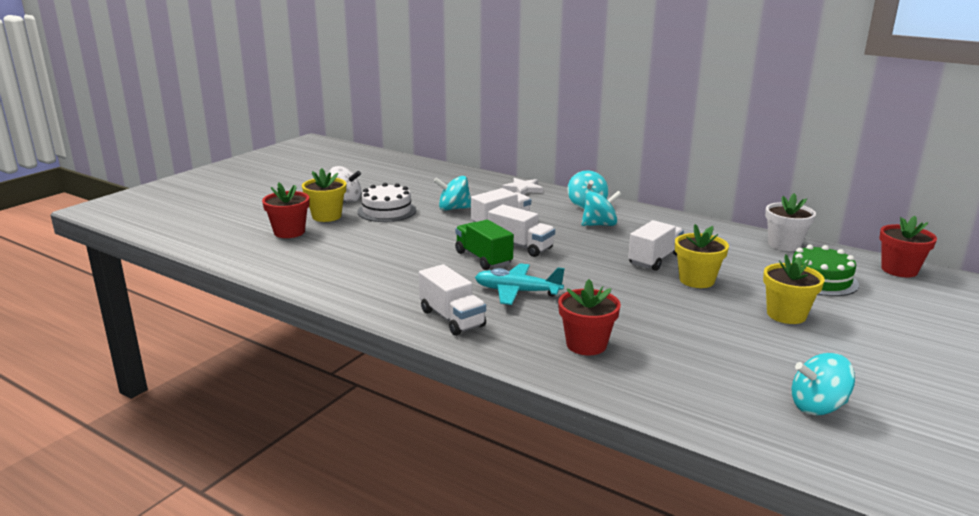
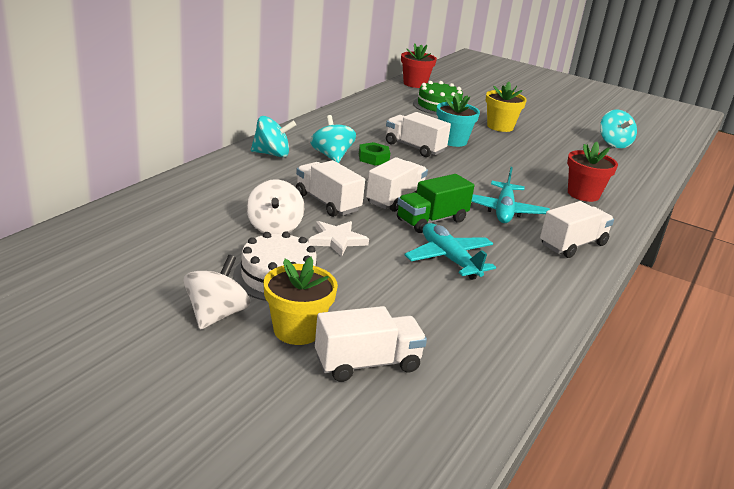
camera: 95 degrees left, 5 degrees up
(289, 232) = (367, 363): red flower pot -> white truck
(416, 261) = (449, 259): none -> turquoise plane
(453, 209) = (274, 227): turquoise spinning top -> white spinning top
(523, 189) = (207, 179): white star -> white star (337, 240)
(608, 240) = (373, 158): none -> green nut
(696, 280) = (452, 141): yellow flower pot -> turquoise flower pot
(784, 245) = (374, 102): white flower pot -> none

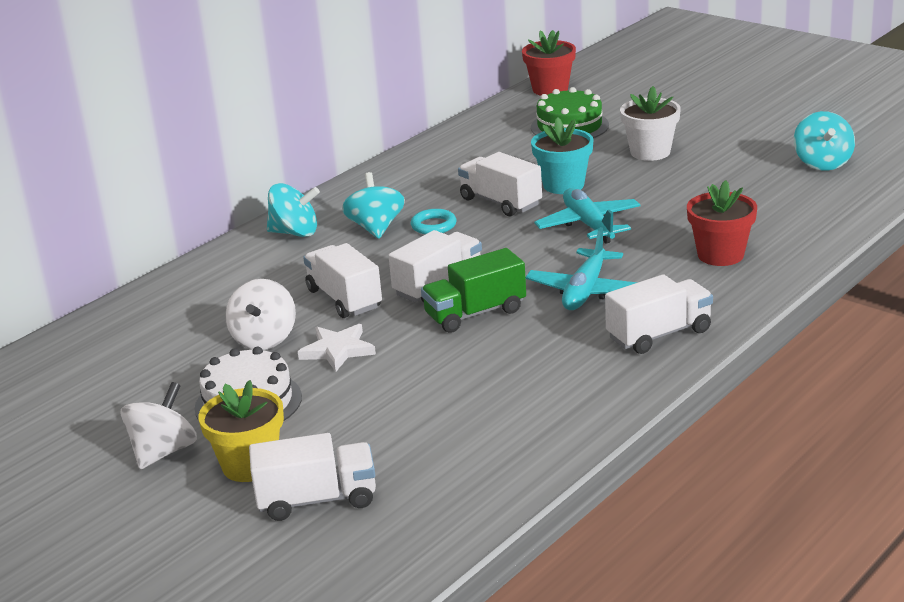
camera: 15 degrees right, 0 degrees up
(373, 158) = (433, 225): green nut -> turquoise ring
(449, 259) = (475, 366): turquoise plane -> turquoise plane (589, 225)
(500, 126) = (650, 152): yellow flower pot -> white flower pot

